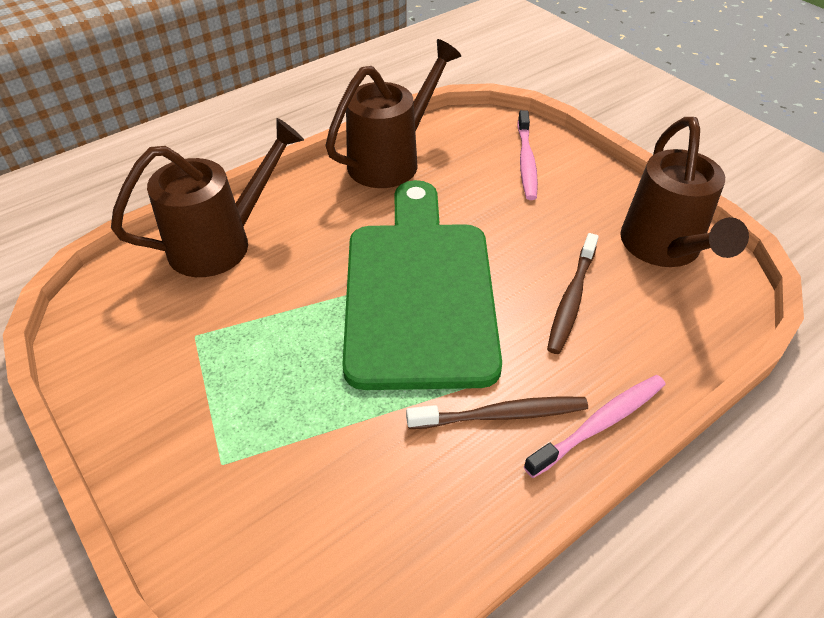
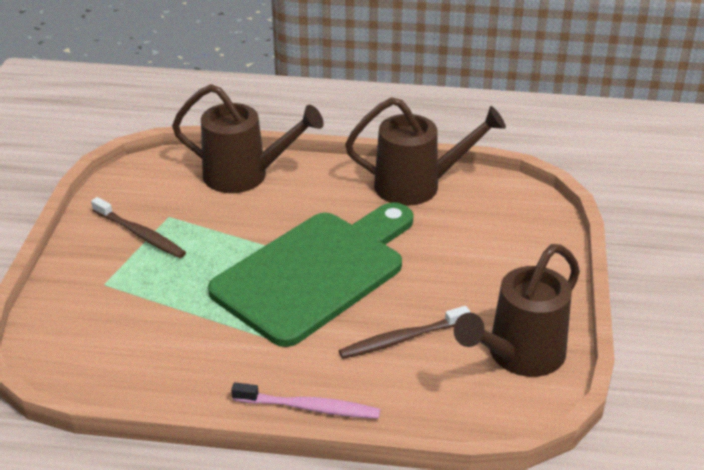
camera: 45 degrees right, 10 degrees down
(501, 415) = (263, 363): brown toothbrush -> brown toothbrush (140, 234)
(526, 161) = (513, 241): pink toothbrush -> none

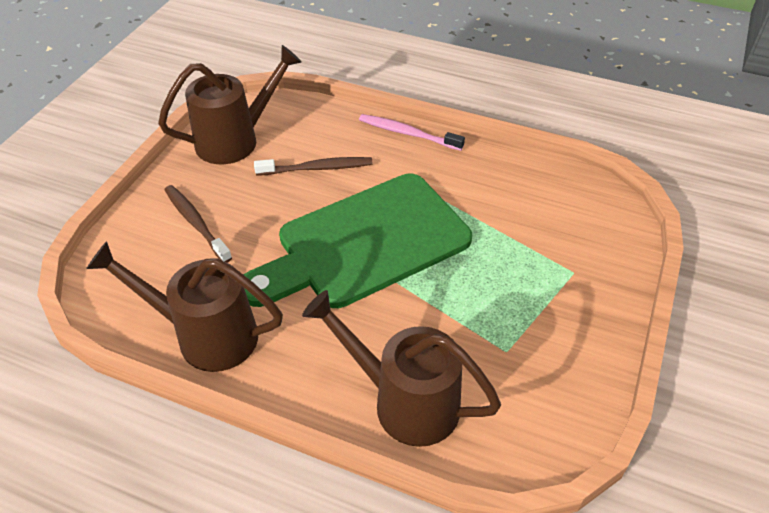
camera: 165 degrees left, 10 degrees up
(140, 234) = (539, 329): brown toothbrush -> brown toothbrush (196, 223)

